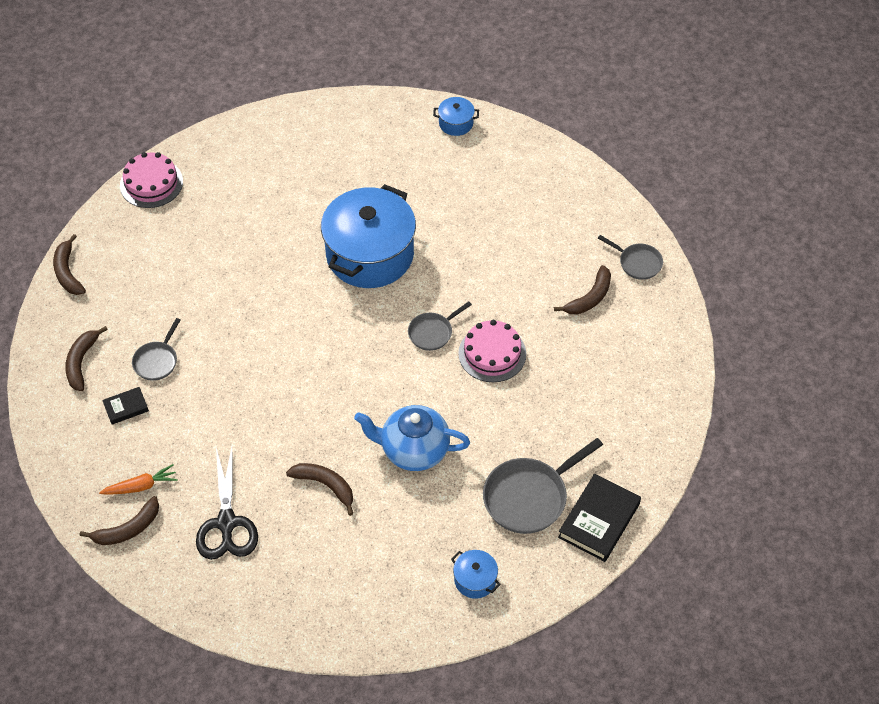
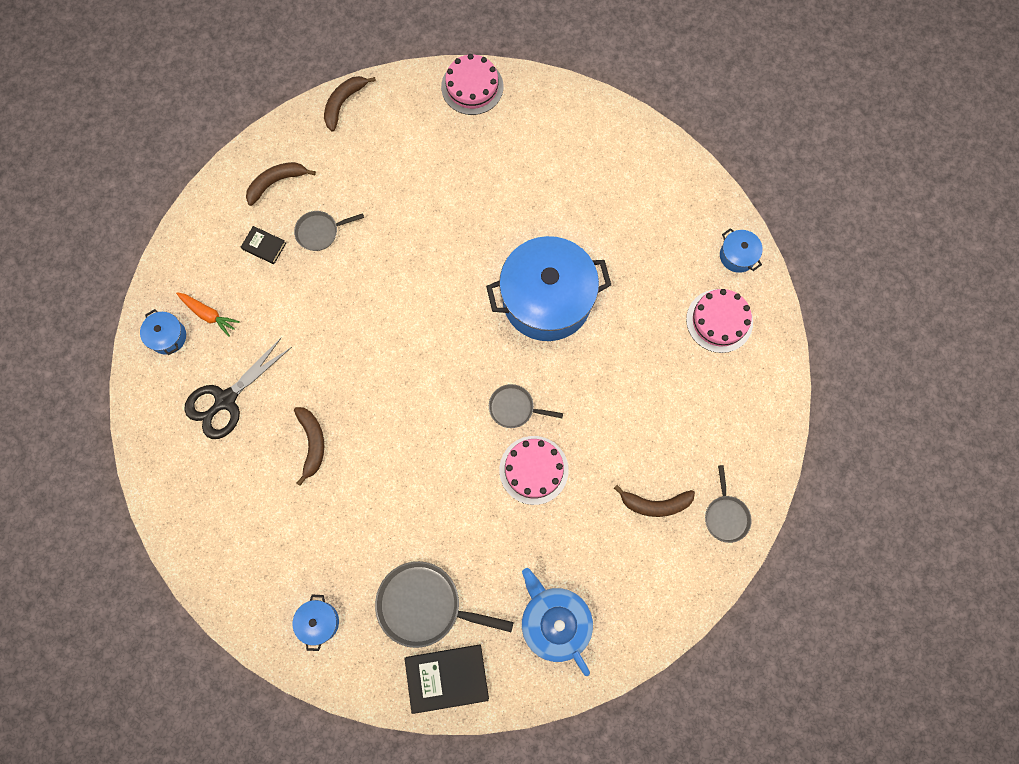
camera: 50 degrees right, 20 degrees up
(127, 529) = (168, 336): brown banana -> blue pot
(413, 450) = (395, 482): blue teapot -> blue teapot (554, 622)
(492, 166) = (719, 320): none -> pink cake

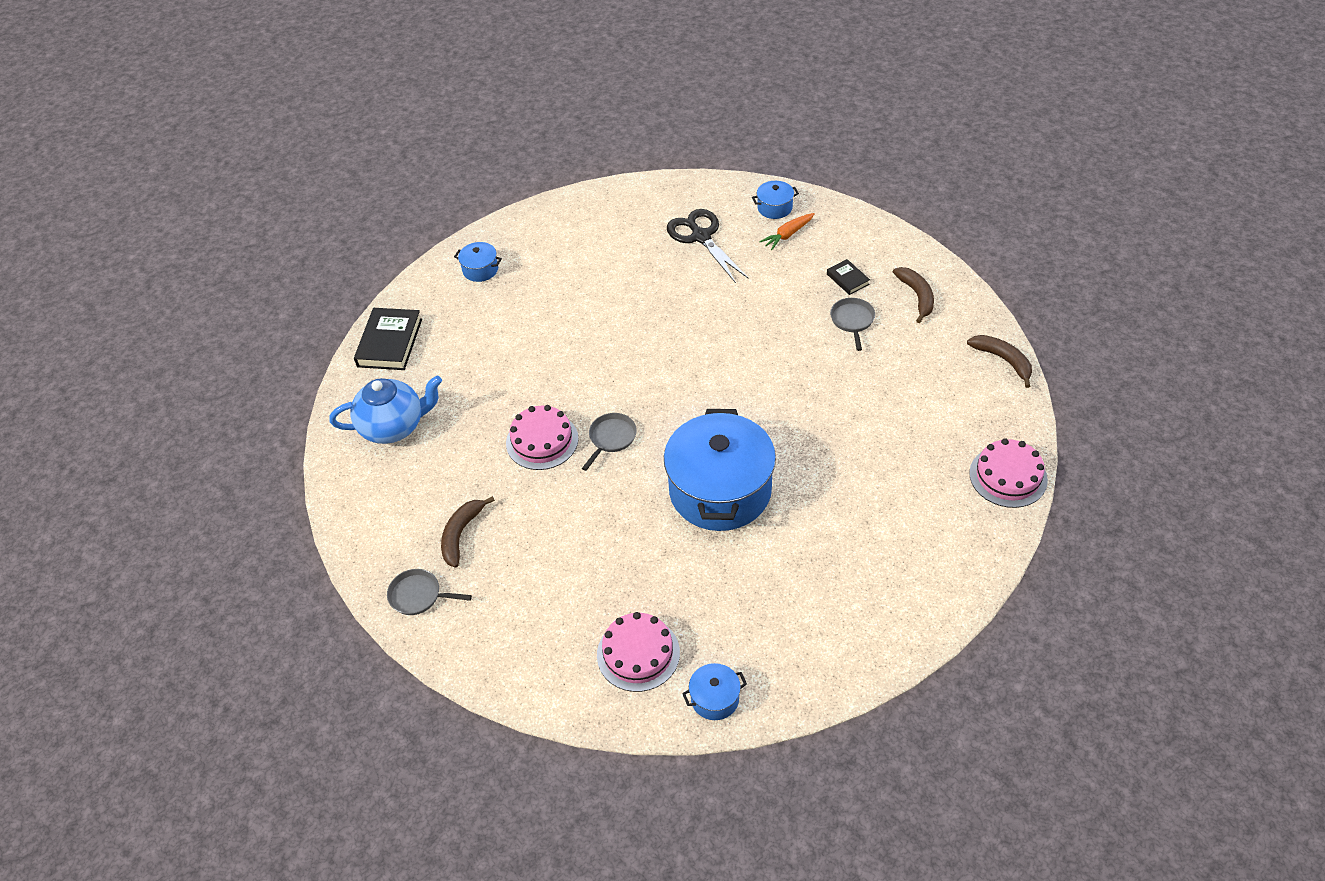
camera: 110 degrees right, 25 degrees down
(264, 246) = (848, 279): black book -> black book turned 75 degrees counterclockwise
(312, 443) = (637, 286): brown banana -> none
(425, 605) = (457, 338): grey pan -> none

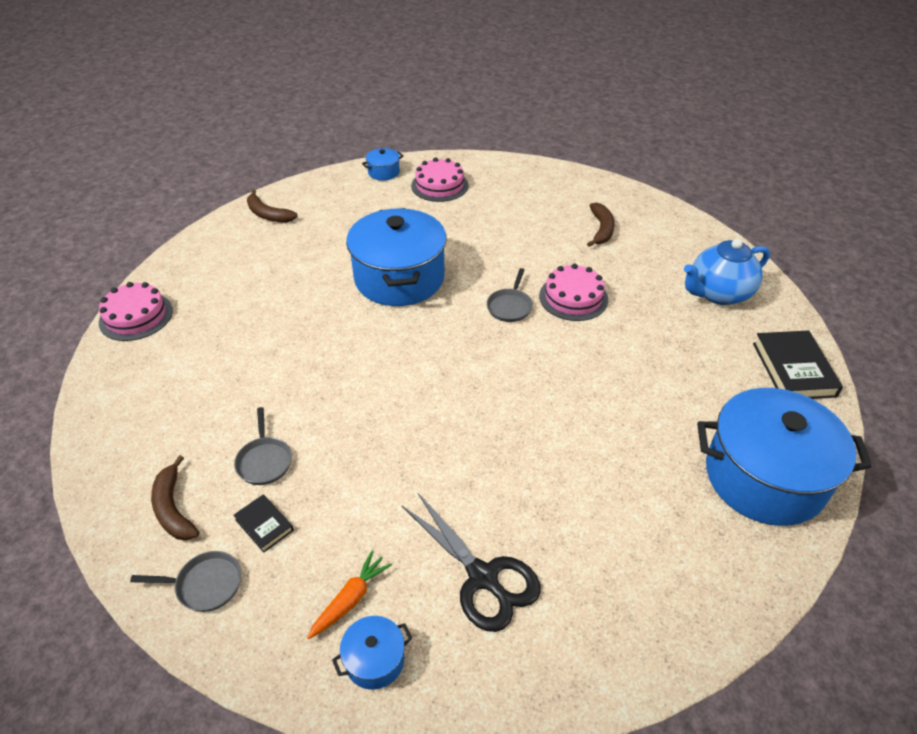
camera: 165 degrees right, 5 degrees down
(419, 595) = (608, 196): grey pan -> grey pan (205, 584)
(480, 270) = (764, 477): blue pot -> blue pot, size x2.40
(1003, 360) = (92, 430): brown banana -> brown banana (268, 214)

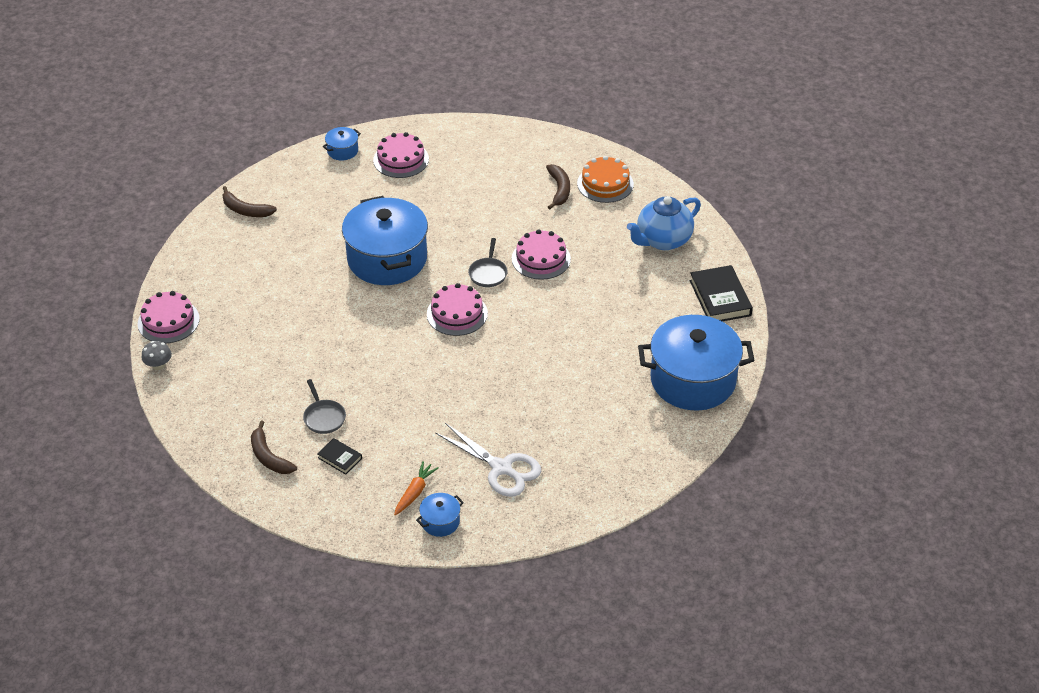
camera: 10 degrees left, 0 degrees up
(99, 365) = (158, 365): none -> grey mushroom
(205, 584) = (312, 498): grey pan -> none
(464, 348) = (457, 313): none -> pink cake
(483, 577) = (501, 468): black scissors -> white scissors
(652, 229) = (605, 184): none -> orange cake

